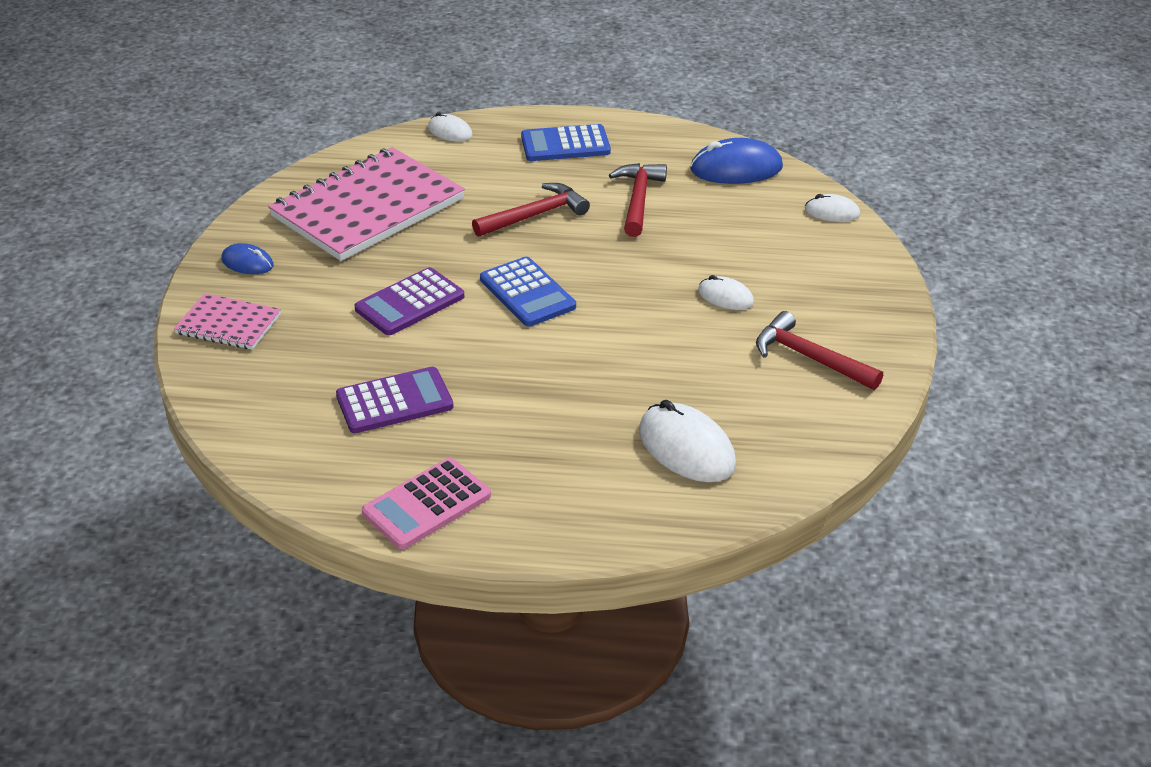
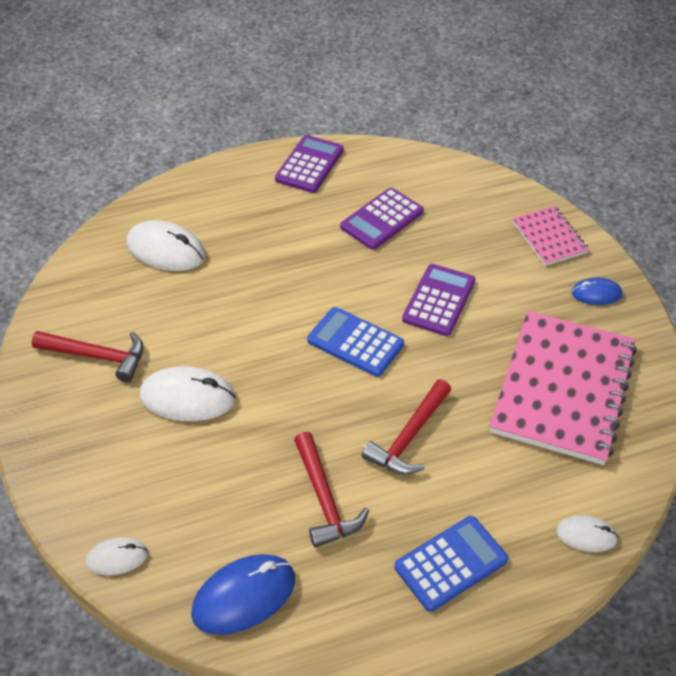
camera: 155 degrees right, 10 degrees up
(228, 324) = (549, 237): pink notebook -> pink notebook turned 75 degrees clockwise
(427, 504) = (309, 165): pink calculator -> purple calculator
(725, 297) = (188, 397): white mouse -> white mouse, size x1.76

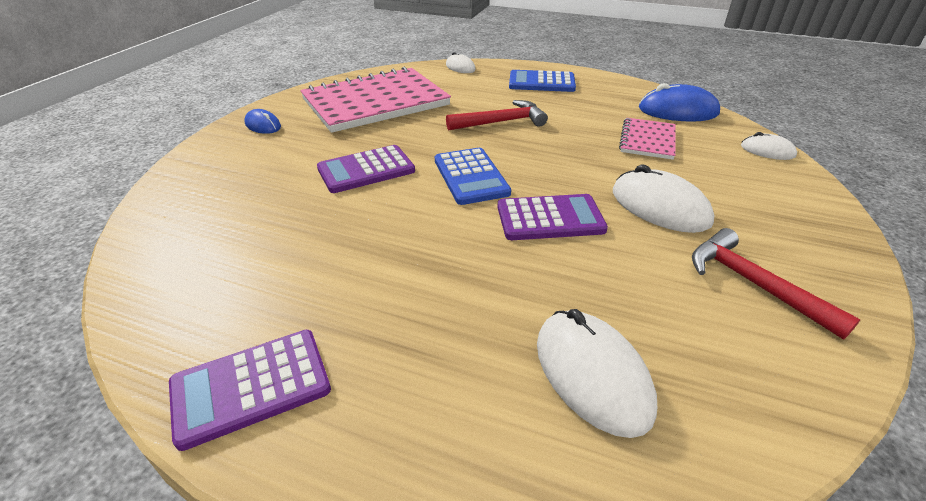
camera: 140 degrees left, 10 degrees down
(324, 499) = (590, 121): red hammer -> none
(382, 219) = (297, 254): purple calculator -> purple calculator (550, 218)
(549, 237) = (211, 165): pink notebook -> pink notebook (647, 140)

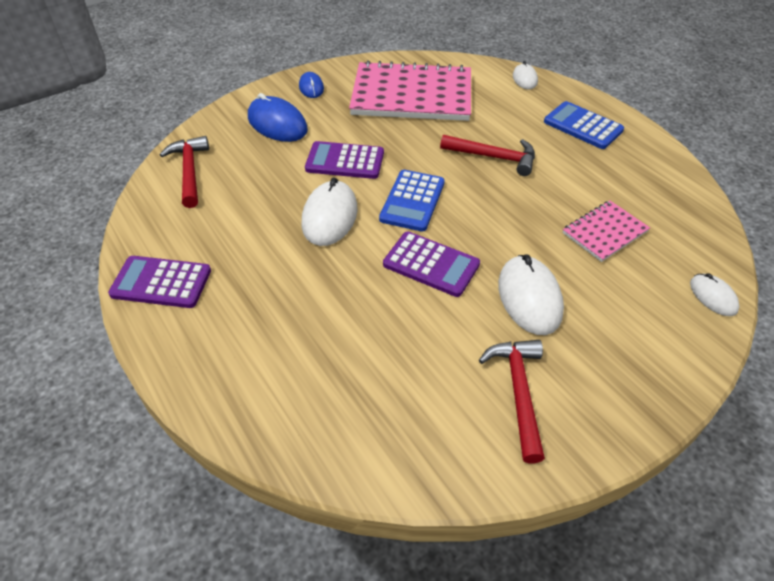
camera: 35 degrees right, 10 degrees up
(177, 245) = (189, 171): none -> red hammer
(592, 374) = (334, 380): white mouse -> white mouse (329, 216)
(678, 111) = (681, 214): blue mouse -> blue mouse (277, 124)

